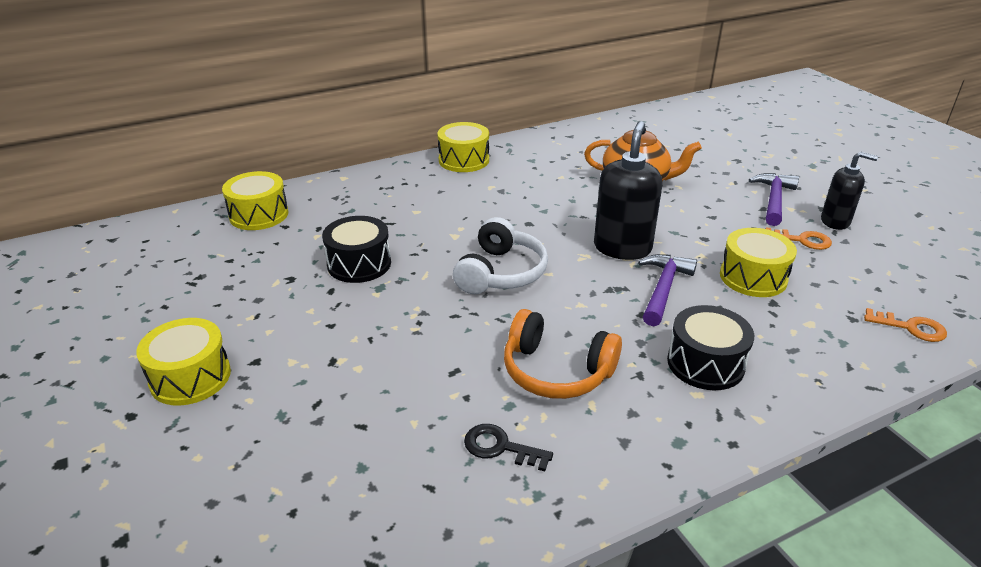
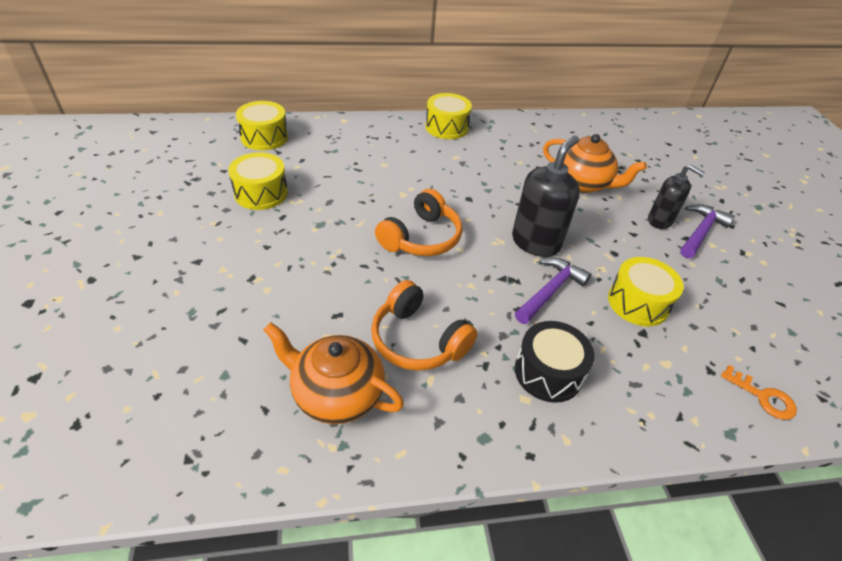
camera: 15 degrees right, 10 degrees up
(190, 377) = (146, 261): yellow drum -> yellow drum (261, 193)
(359, 264) = (315, 199): black drum -> none
(500, 447) = (336, 393): black key -> orange teapot
(501, 273) = (421, 237): white headphones -> orange headphones
(802, 240) = (706, 279): orange key -> none
(835, 221) = (749, 269): black soap dispenser -> black soap dispenser (660, 221)

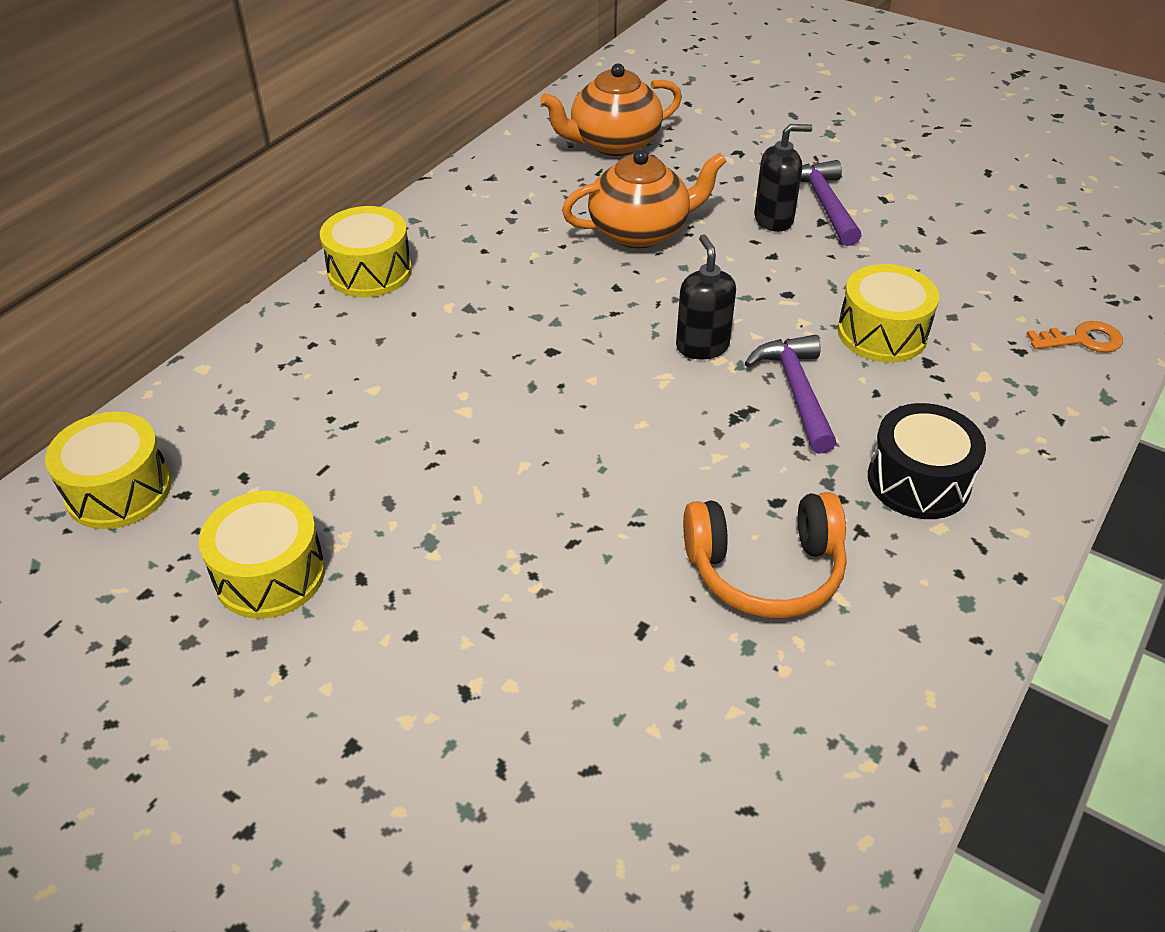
camera: 45 degrees left, 0 degrees up
(336, 393) = (785, 711): orange teapot -> orange teapot (613, 143)
(421, 237) = (578, 448): orange headphones -> none
(536, 242) = (702, 346): black soap dispenser -> black soap dispenser, size x0.64

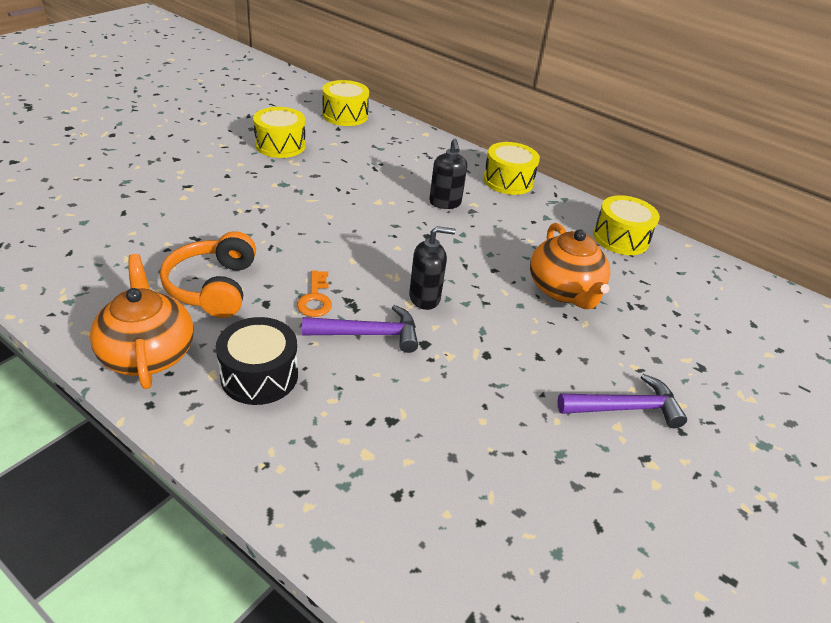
camera: 90 degrees right, 5 degrees down
(613, 143) = (690, 294): orange teapot -> orange teapot (148, 353)
(774, 219) = (593, 368): black soap dispenser -> black soap dispenser (445, 203)
(882, 333) = (431, 400): yellow drum -> yellow drum (620, 238)
(1082, 340) = (407, 556): orange key -> orange key (315, 298)

